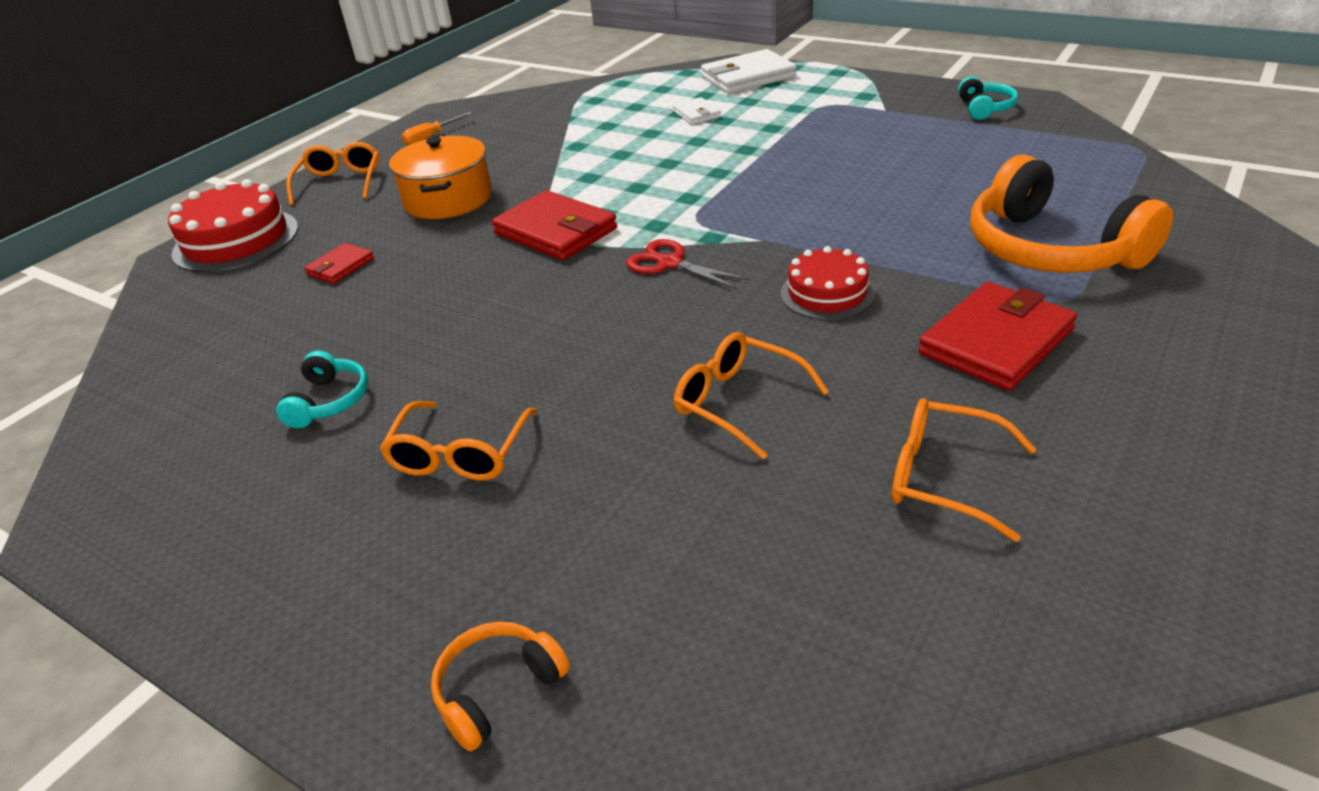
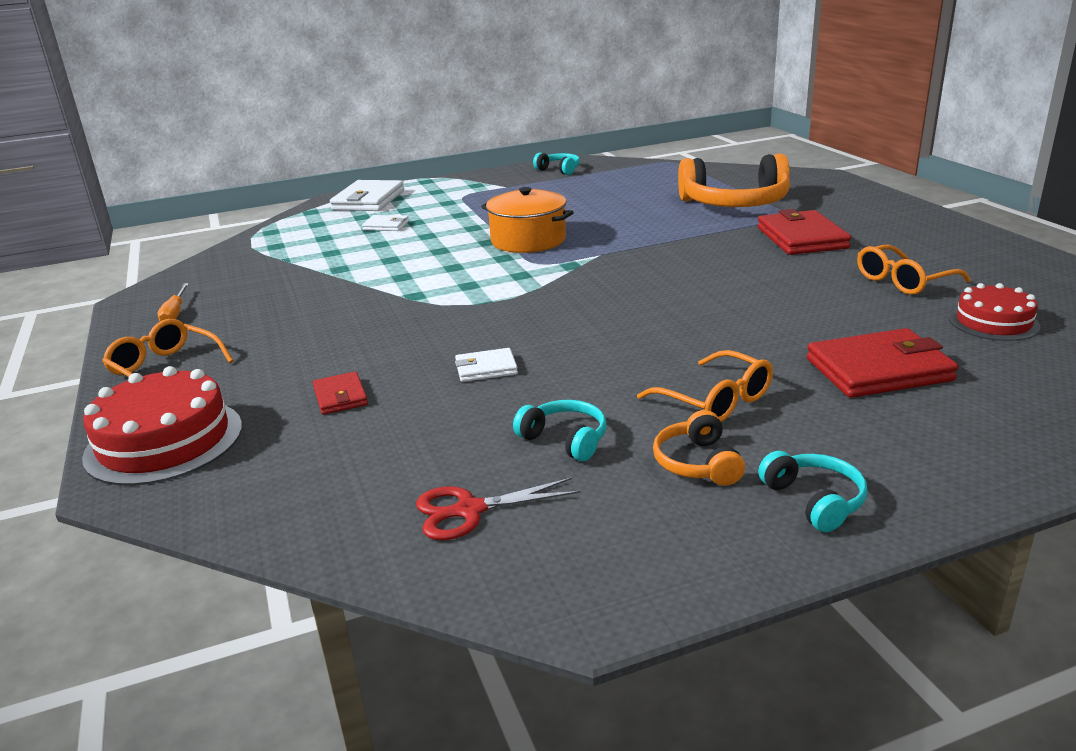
camera: 55 degrees left, 10 degrees down
(286, 596) = (814, 500): none -> turquoise headphones
(436, 303) = (486, 368): none -> white wallet
(448, 199) = (317, 330): orange pot -> orange pot (528, 240)
(498, 690) = (980, 437): orange headphones -> orange headphones (697, 463)
(555, 231) = (462, 305): red wallet -> red wallet (878, 370)
(670, 263) = (581, 283): red scissors -> red scissors (469, 510)
(738, 402) = (772, 306): orange glasses -> none
(827, 293) = (693, 256): red cake -> red cake (993, 322)

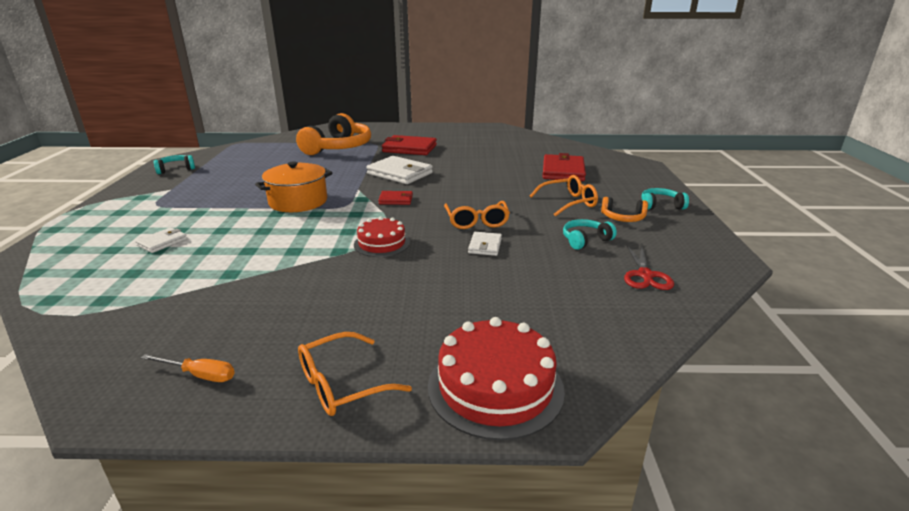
camera: 70 degrees left, 0 degrees up
(340, 396) = (481, 298): red wallet -> red wallet (396, 200)
(368, 200) = (72, 241): white wallet -> white wallet (400, 173)
(903, 281) = (484, 147): orange glasses -> orange glasses (476, 221)
(993, 322) = (538, 147): red cake -> red cake (381, 243)

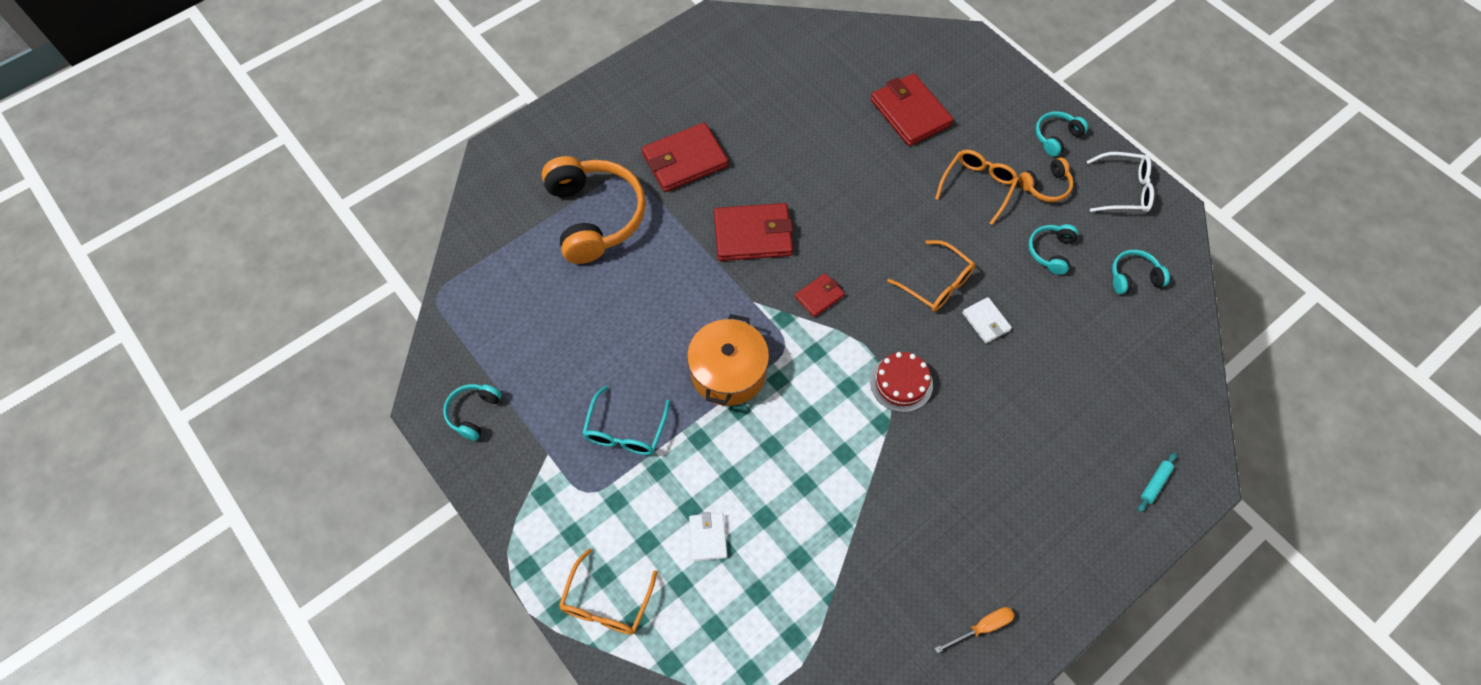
camera: 40 degrees left, 35 degrees up
(214, 197) = (625, 431): none -> turquoise glasses
(341, 384) = (1073, 558): orange glasses -> orange glasses (606, 603)
(400, 173) = (753, 235): white wallet -> red wallet
(495, 387) = (1155, 484): red cake -> turquoise rolling pin
(645, 275) = (1133, 277): red scissors -> turquoise headphones
(693, 239) = (1124, 190): none -> white glasses

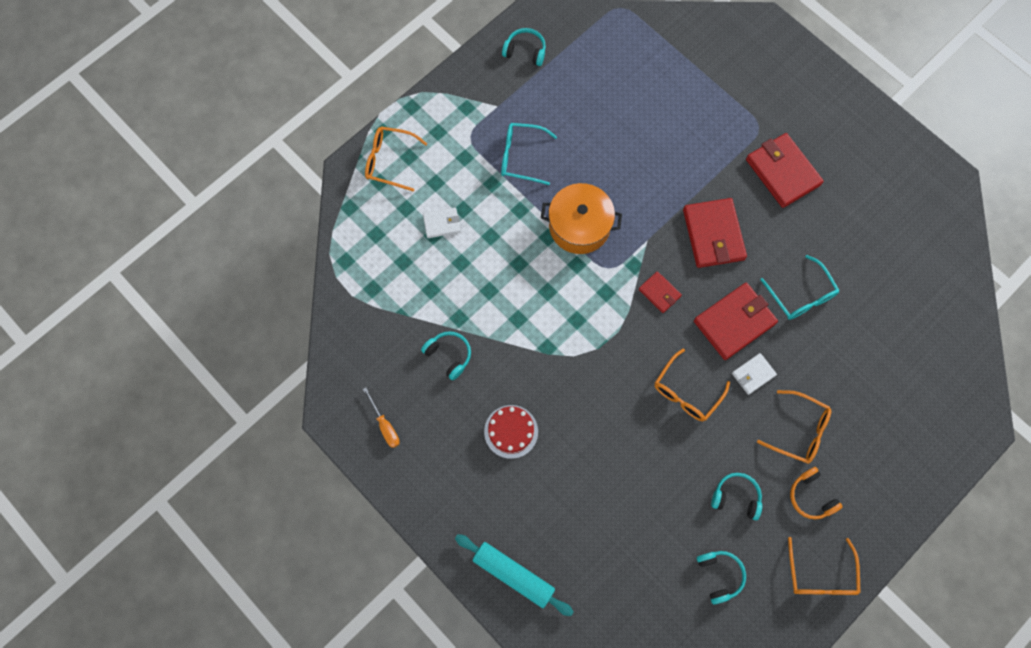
camera: 85 degrees right, 10 degrees up
(594, 216) = (712, 108): orange headphones -> none
(830, 164) = (801, 295): none -> turquoise glasses
(901, 383) = (585, 362): red cake -> red cake (511, 431)
(910, 113) = (876, 367): red wallet -> red wallet (734, 322)
(986, 321) = (653, 435): white wallet -> white wallet (753, 374)
(1056, 137) = (874, 510): turquoise headphones -> turquoise headphones (449, 355)
(1124, 190) = (820, 575): white glasses -> orange glasses
(1155, 484) = (513, 575): turquoise rolling pin -> turquoise rolling pin, size x2.09

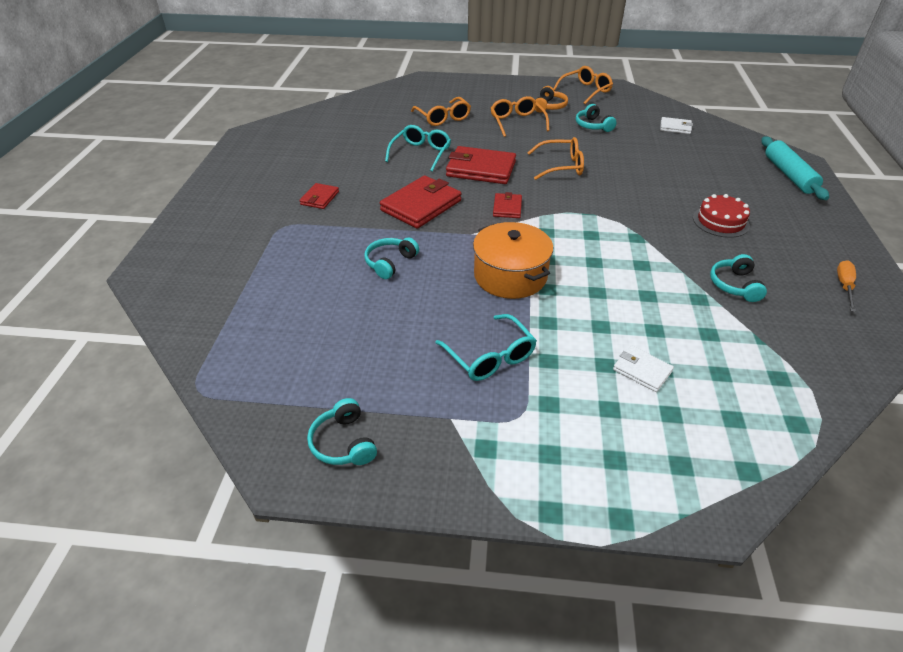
camera: 130 degrees left, 30 degrees down
(389, 161) = (645, 476): orange glasses -> orange glasses (443, 118)
(719, 575) = (643, 114): turquoise headphones -> turquoise headphones (390, 263)
(753, 374) = (507, 149): white wallet -> white wallet (675, 127)
(782, 172) = (320, 198): red wallet -> red wallet, size x0.53

